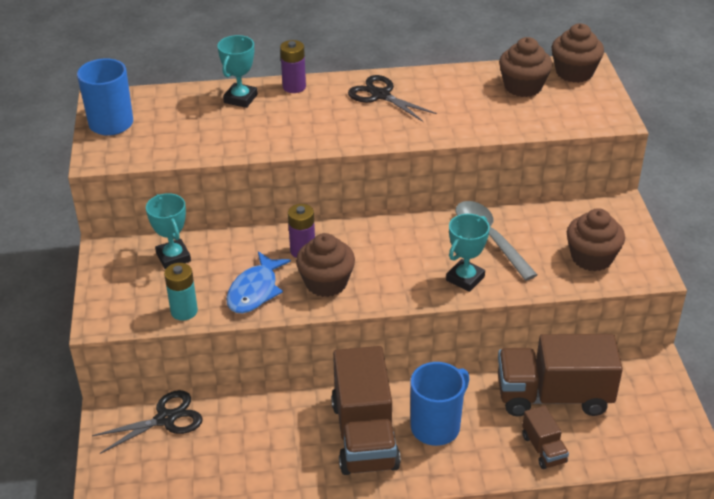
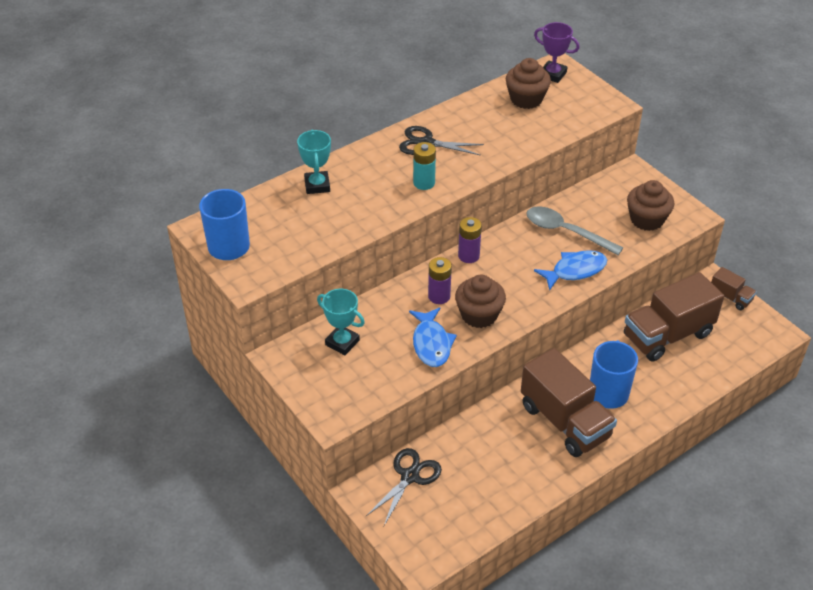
camera: 30 degrees left, 5 degrees up
(184, 311) = (391, 383): turquoise battery -> turquoise battery (424, 183)
(294, 87) = (351, 159): purple battery -> purple battery (468, 256)
(465, 278) = (575, 270): turquoise trophy -> blue fish
(543, 449) = (690, 376): brown truck -> brown truck (730, 297)
(574, 72) = (552, 74): brown cupcake -> purple trophy

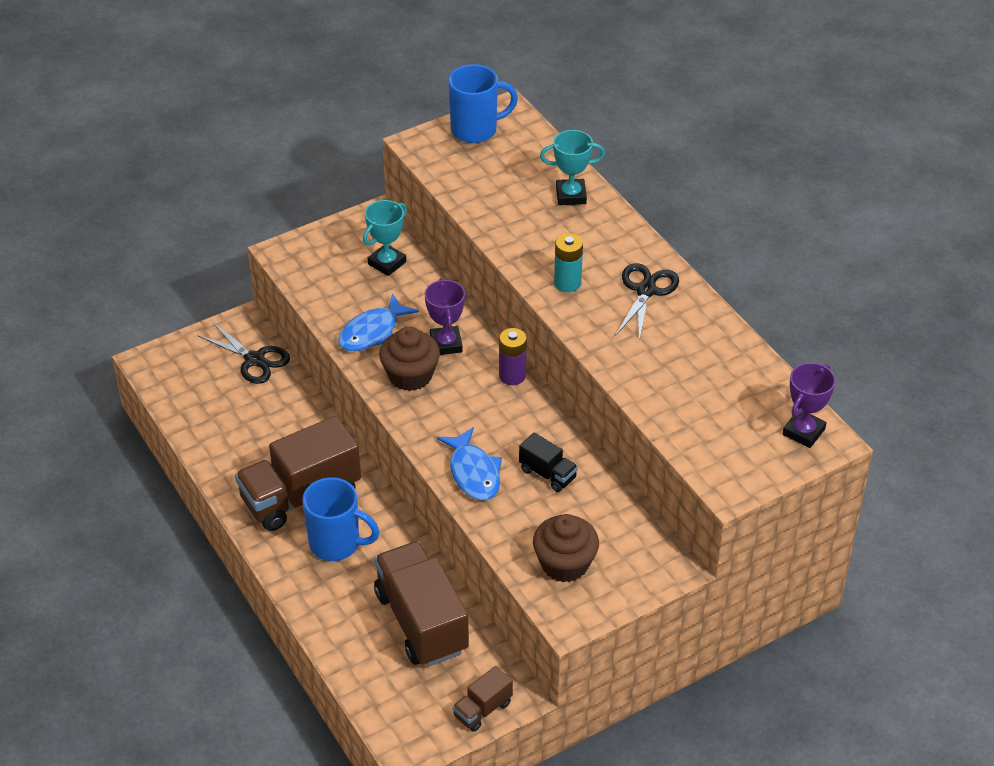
camera: 95 degrees right, 0 degrees up
(431, 343) = (372, 332): blue fish -> blue fish turned 45 degrees counterclockwise
(439, 296) = (446, 344): purple battery -> purple trophy
(526, 99) = (742, 396): brown cupcake -> none
(566, 232) = (548, 474): grey spoon -> black truck

